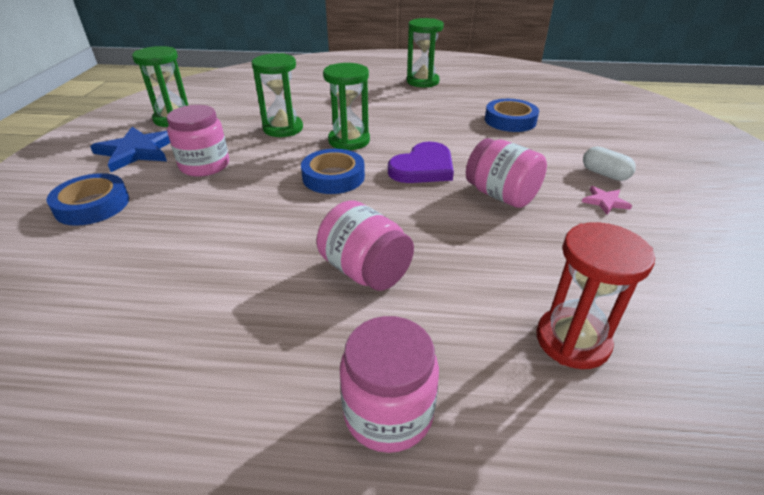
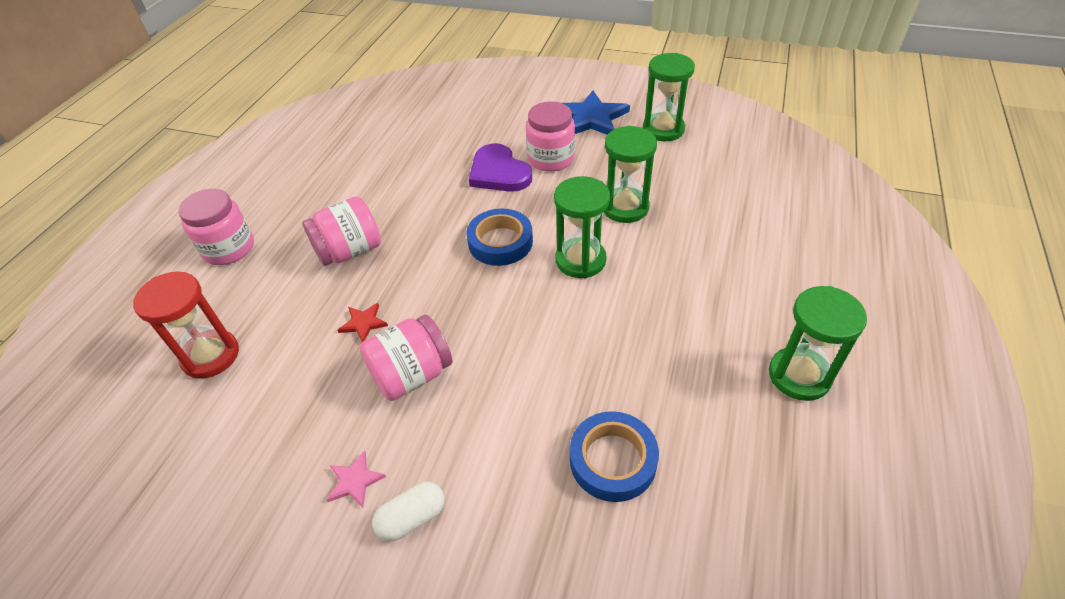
camera: 105 degrees right, 10 degrees up
(92, 205) = (503, 111): blue tape -> none
(423, 167) = (496, 317): purple heart -> purple heart (499, 172)
(463, 234) = (363, 323): none -> red star

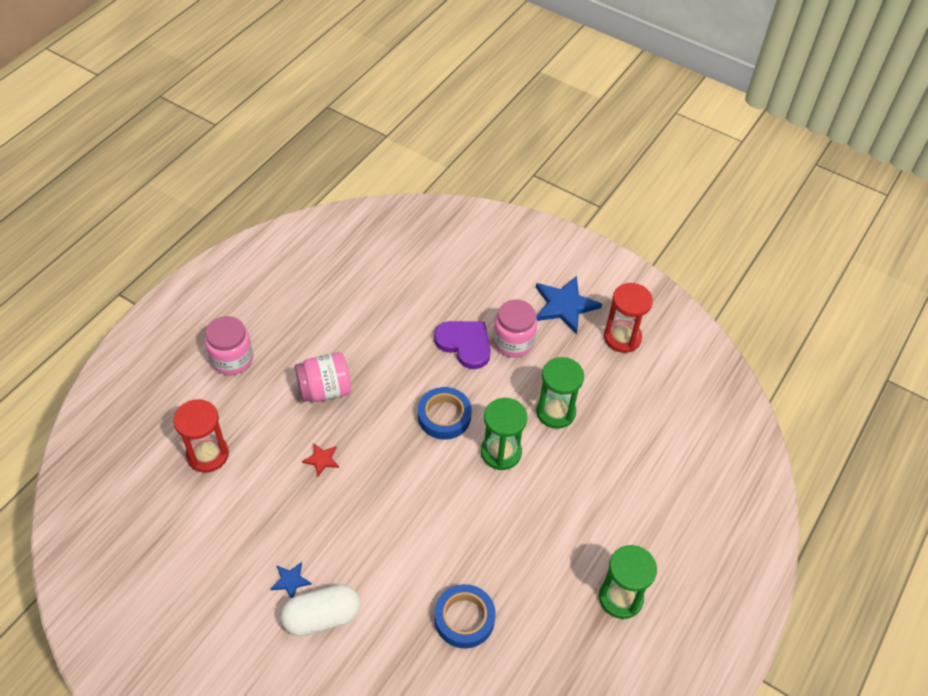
camera: 10 degrees right, 5 degrees up
(354, 481) = (290, 581): pink star -> blue star
(412, 375) = (346, 513): pink jar -> none
(412, 518) = (322, 617): white capsule -> white capsule, size x1.60
(499, 172) = (465, 344): purple heart -> purple heart turned 150 degrees clockwise
(663, 129) = (622, 337): green hourglass -> red hourglass

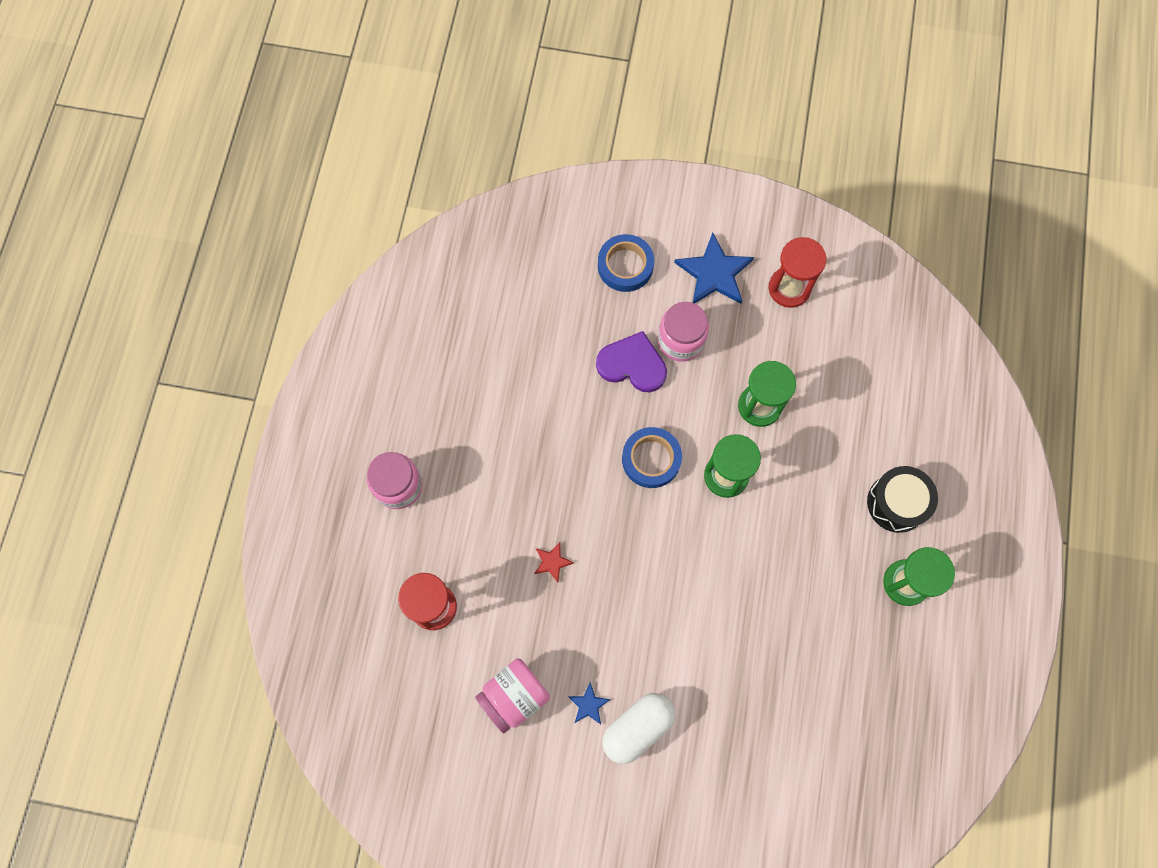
camera: 20 degrees left, 20 degrees up
(325, 390) = (515, 481): pink jar -> pink jar (514, 696)
(464, 618) = (771, 669): blue tape -> blue tape (625, 266)
(642, 530) = (897, 503): none -> black drum

